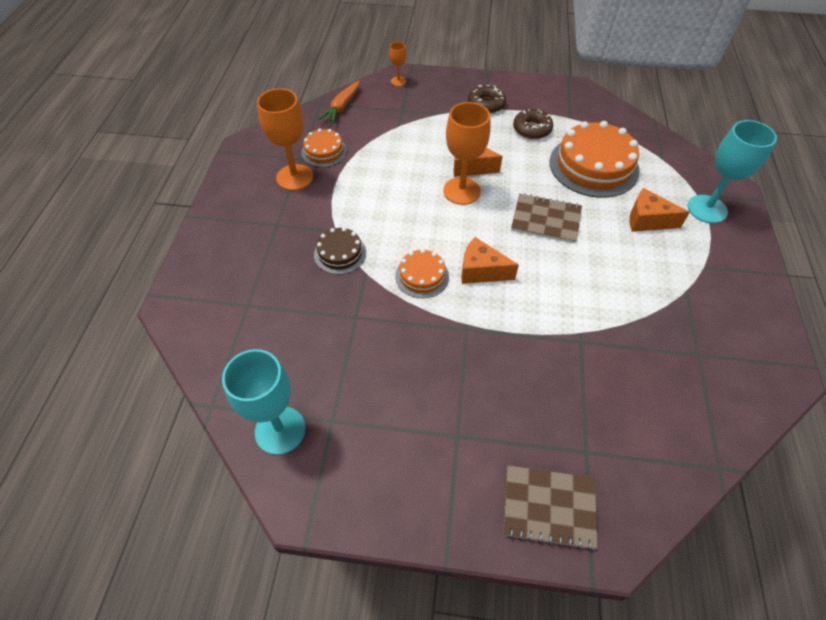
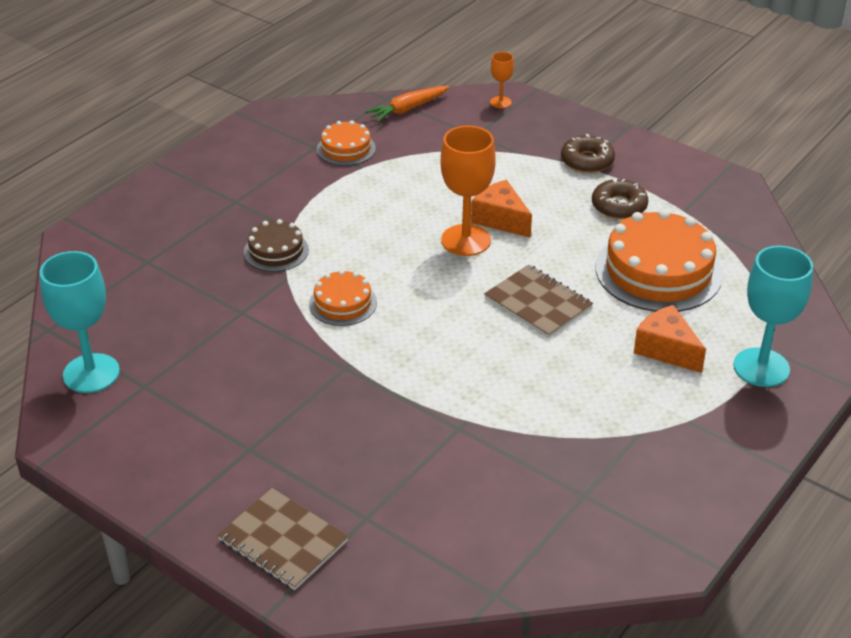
camera: 30 degrees right, 15 degrees down
(294, 177) = (292, 163): orange goblet -> none
(481, 271) = (412, 323): orange cheese -> none

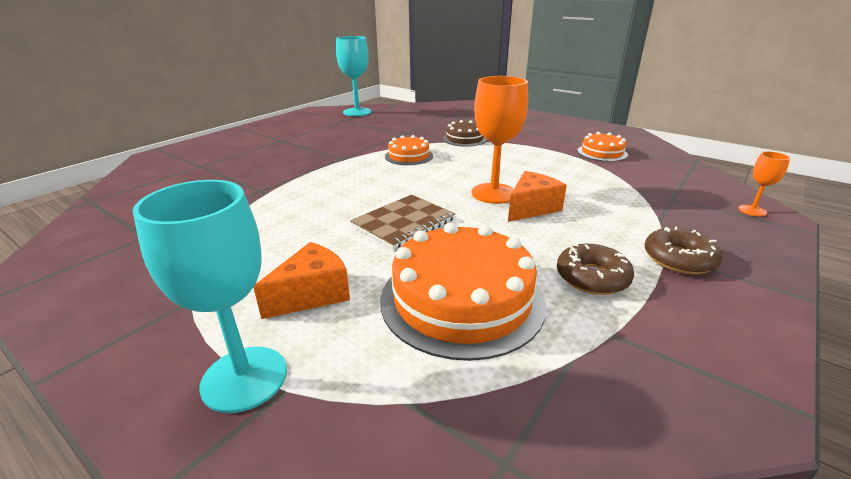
camera: 90 degrees right, 10 degrees down
(283, 541) = (202, 149): brown notebook -> none
(407, 109) = (685, 171): orange carrot -> none

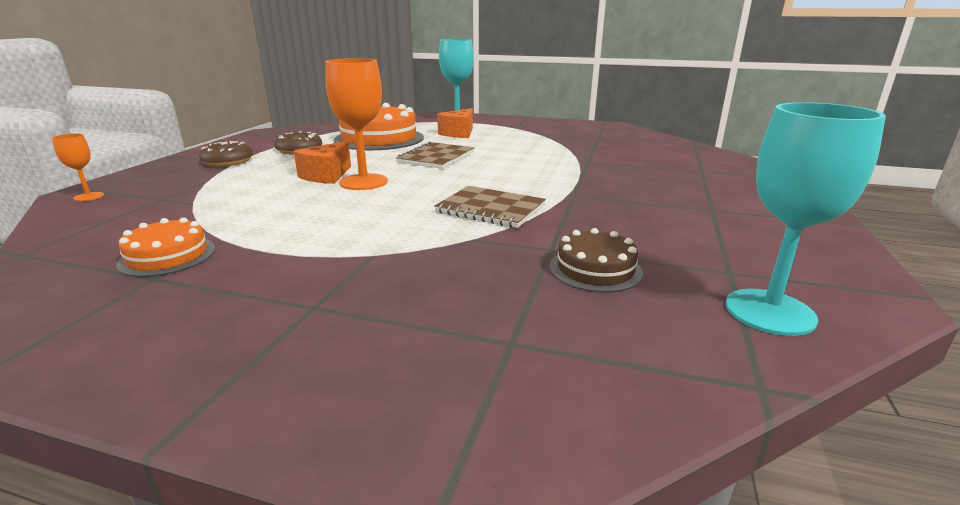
camera: 160 degrees right, 5 degrees down
(409, 156) = (490, 209): orange cake -> brown notebook
(464, 139) = (424, 253): brown cake -> brown cake (595, 269)

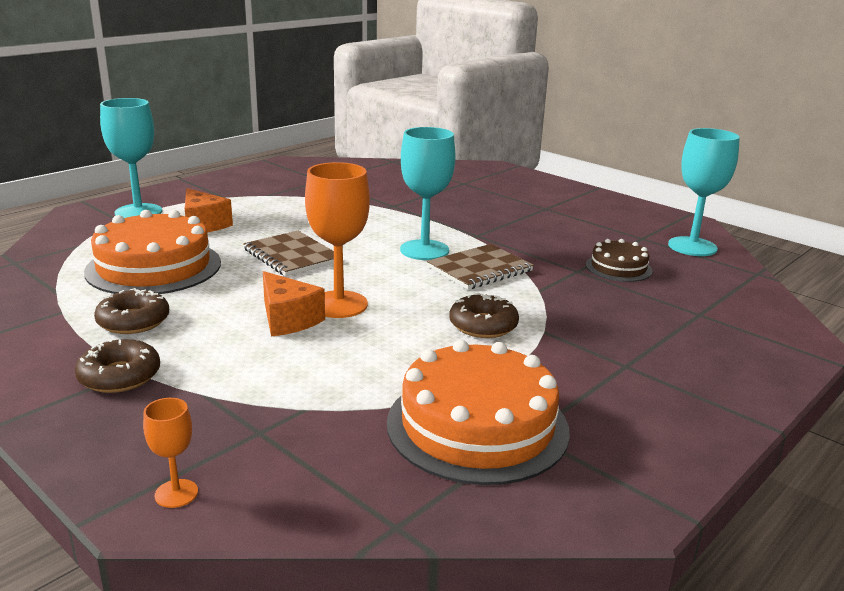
camera: 65 degrees left, 0 degrees up
(167, 256) = (477, 426): orange cake -> orange cake, size x1.91
(364, 229) = (483, 325): none -> brown donut
(504, 185) = (424, 250): none -> turquoise goblet

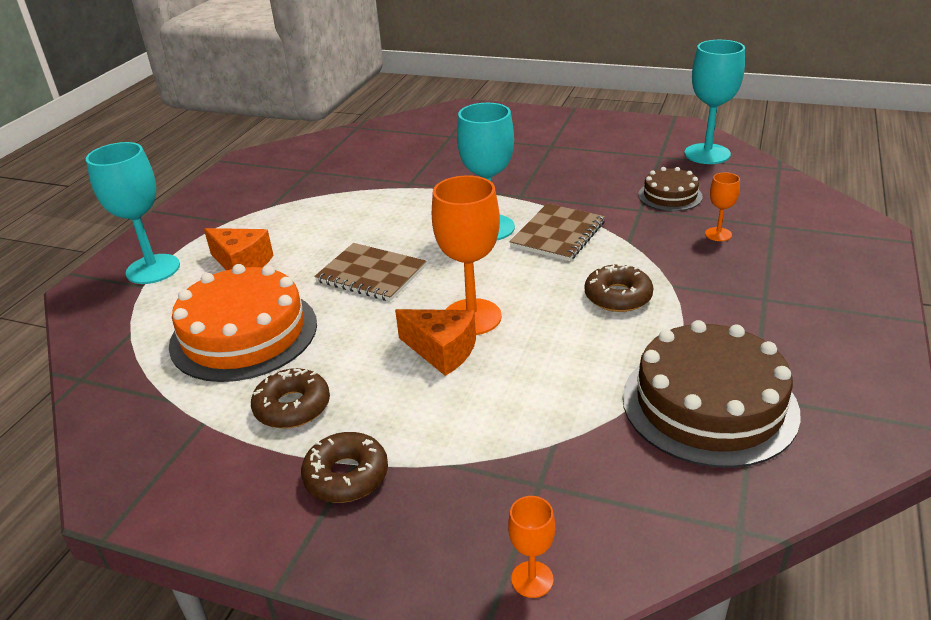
camera: 20 degrees left, 10 degrees up
(477, 426) = (709, 404): orange cake -> brown cake
(634, 306) = (718, 234): none -> orange goblet

